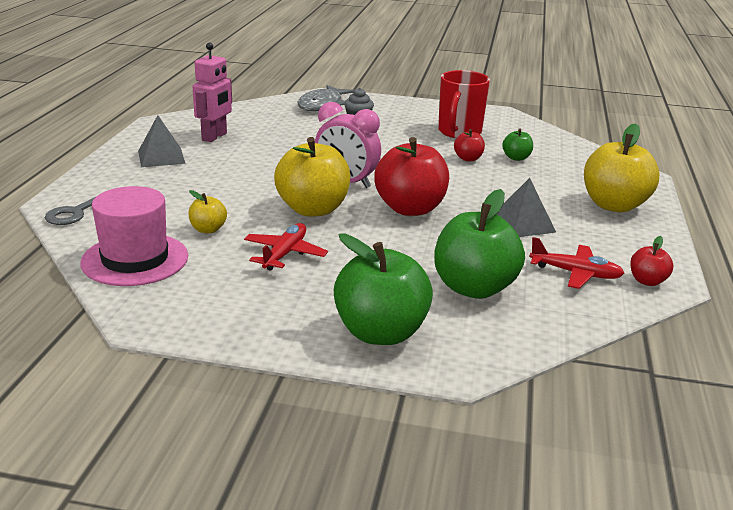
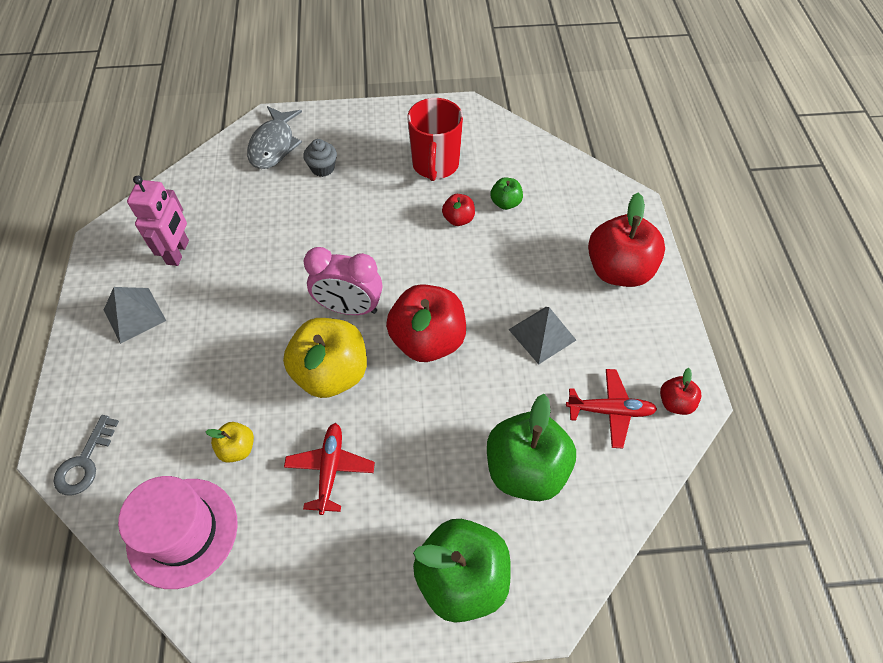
camera: 15 degrees left, 30 degrees up
(614, 205) = (618, 270): yellow apple -> red apple

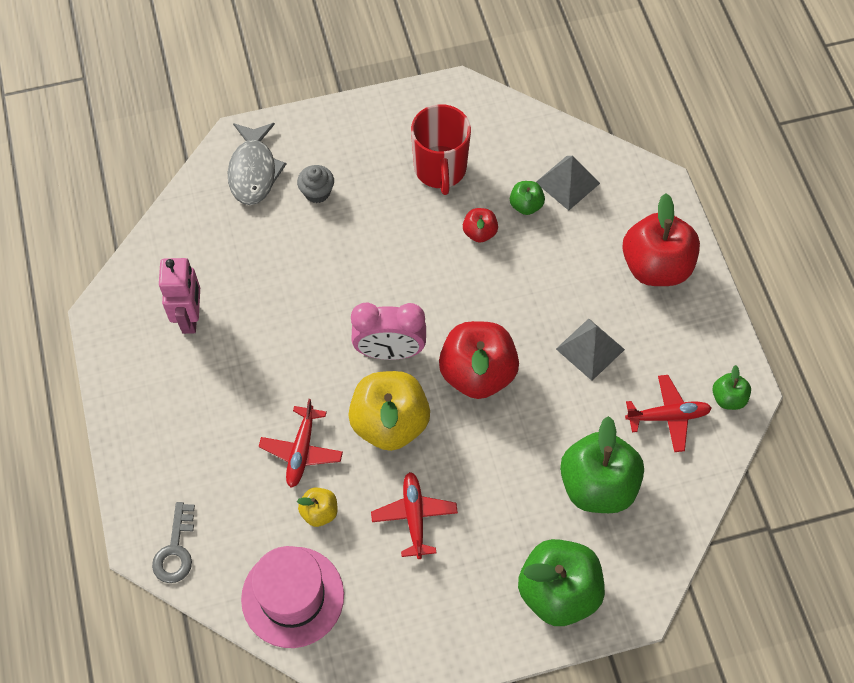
camera: 10 degrees left, 5 degrees up
(134, 315) = (169, 395): grey pyramid -> grey pyramid (567, 183)
(239, 386) = (301, 451): none -> red plane
(675, 402) = (728, 398): red apple -> green apple

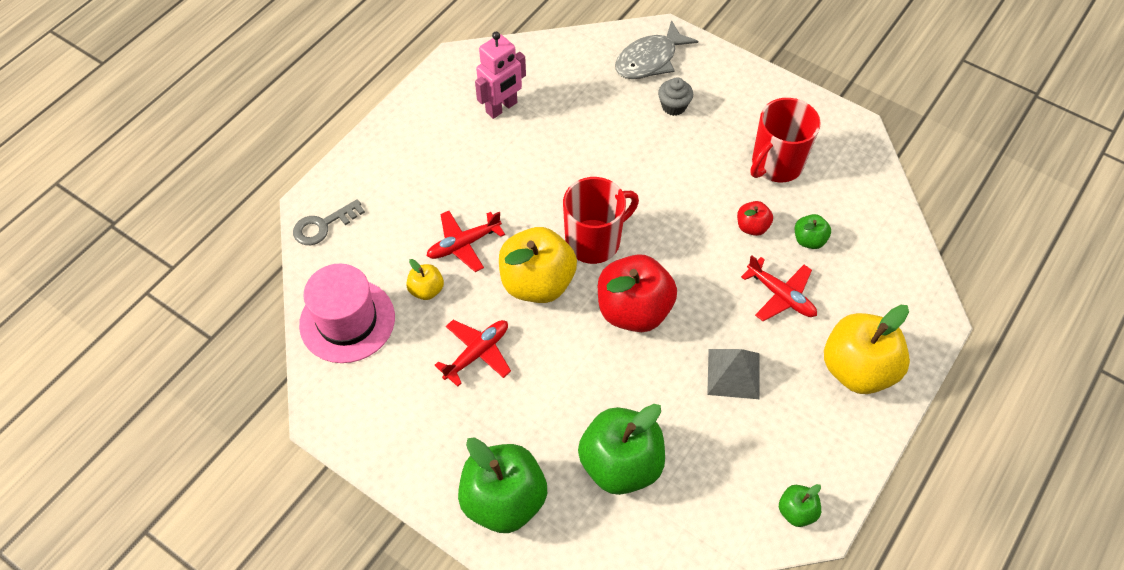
camera: 50 degrees right, 5 degrees down
(390, 351) = (594, 241): pink clock -> red mug
(567, 183) = (860, 253): grey pyramid -> none
(655, 266) = (857, 369): red apple -> yellow apple
(668, 416) = (733, 475): red plane -> red plane (781, 295)

